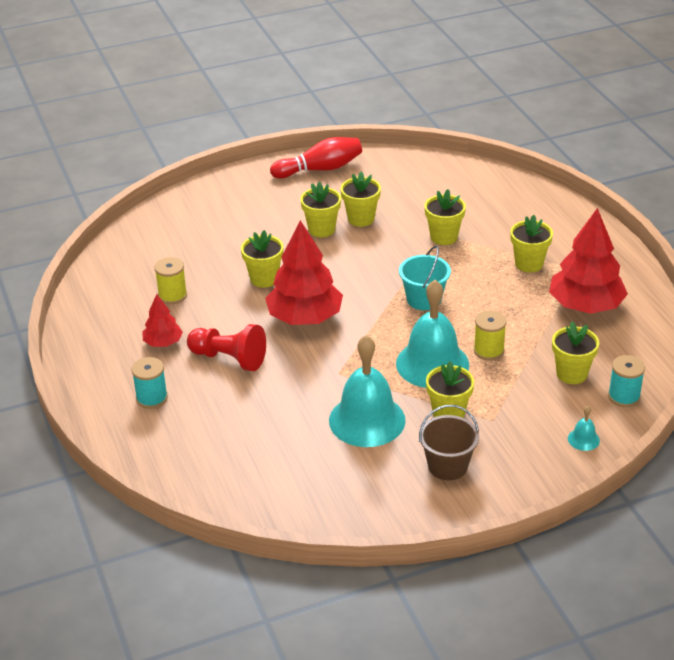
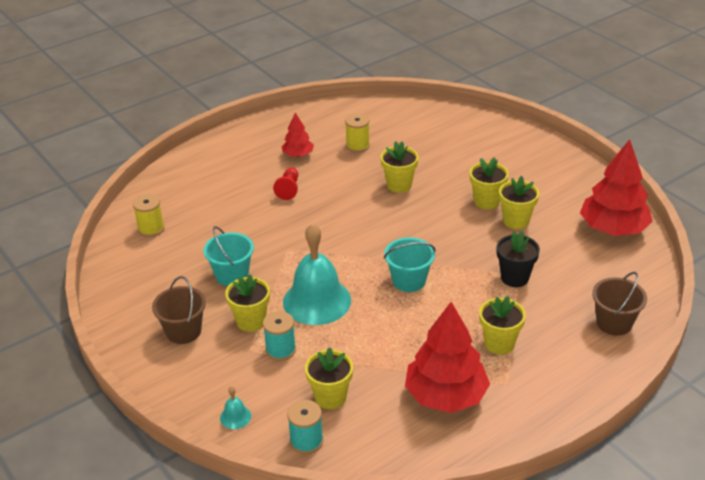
camera: 75 degrees right, 0 degrees up
(152, 398) = (232, 164): turquoise spool -> turquoise spool (280, 350)
(229, 359) = (288, 189): red pawn -> red pawn, size x0.63
(305, 318) = (355, 217): red tree -> red tree (613, 229)
(320, 169) = (582, 182): red bowling pin -> none
(367, 420) = (232, 275): turquoise bell -> turquoise bucket
(444, 237) = (514, 278): yellow flower pot -> black flower pot
(488, 350) = (347, 334): yellow spool -> yellow spool (151, 229)
(521, 199) = (614, 323): none -> brown bucket

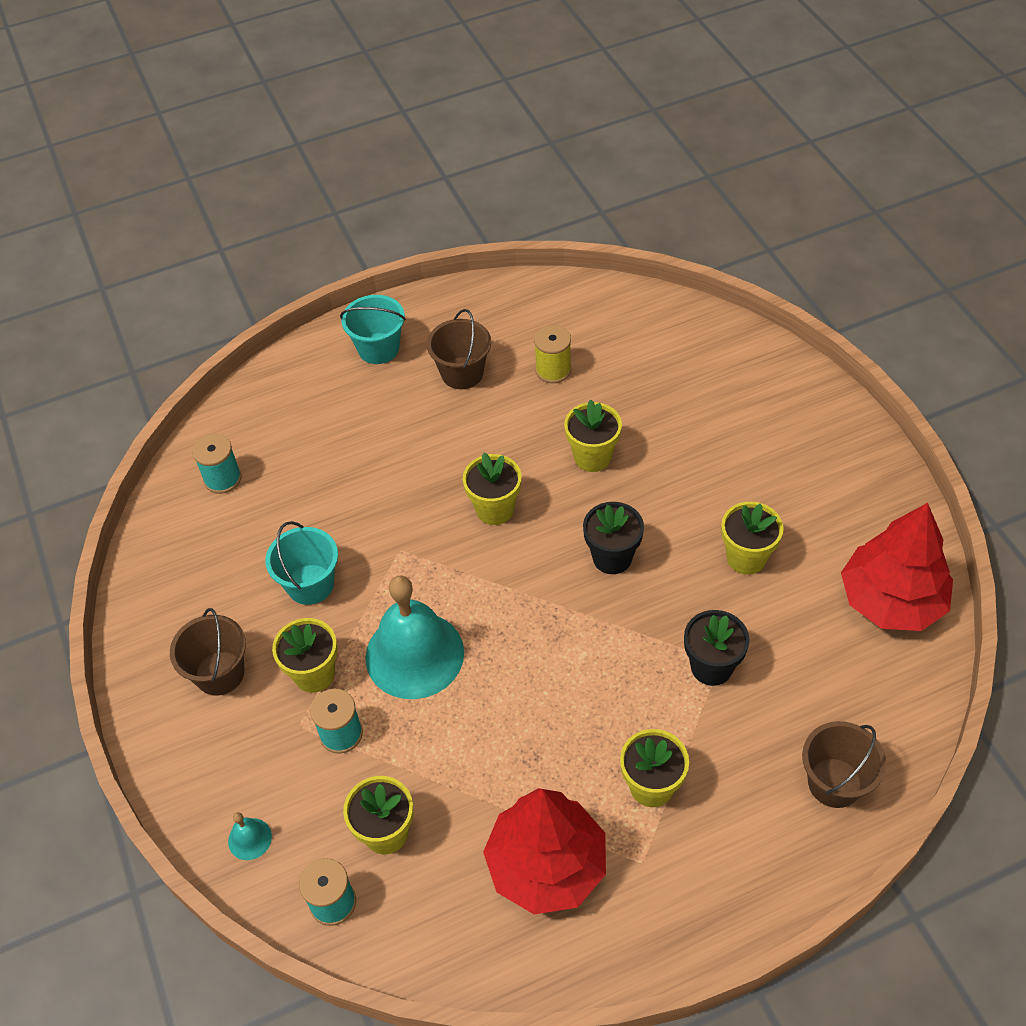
camera: 15 degrees right, 15 degrees up
(151, 229) = (223, 479): yellow spool -> turquoise spool
(288, 189) = (431, 438): red pawn -> none
(298, 155) = (462, 373): red tree -> brown bucket
(409, 280) = (555, 642): turquoise bucket -> turquoise bucket (378, 348)
(430, 233) = (612, 557): none -> black flower pot
(486, 201) = (713, 512): yellow flower pot -> yellow flower pot (495, 509)

